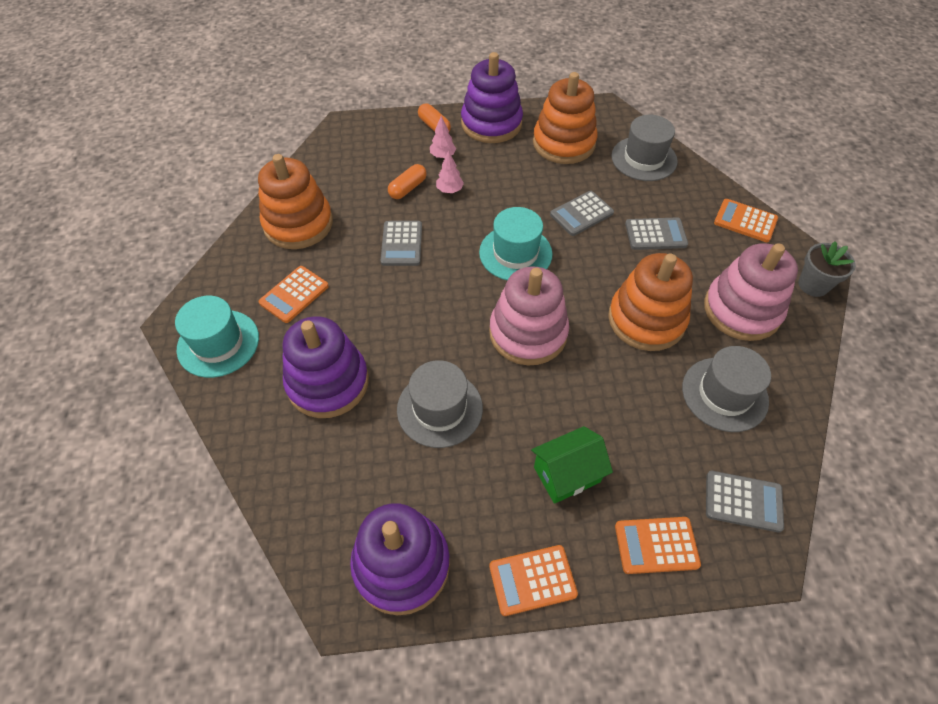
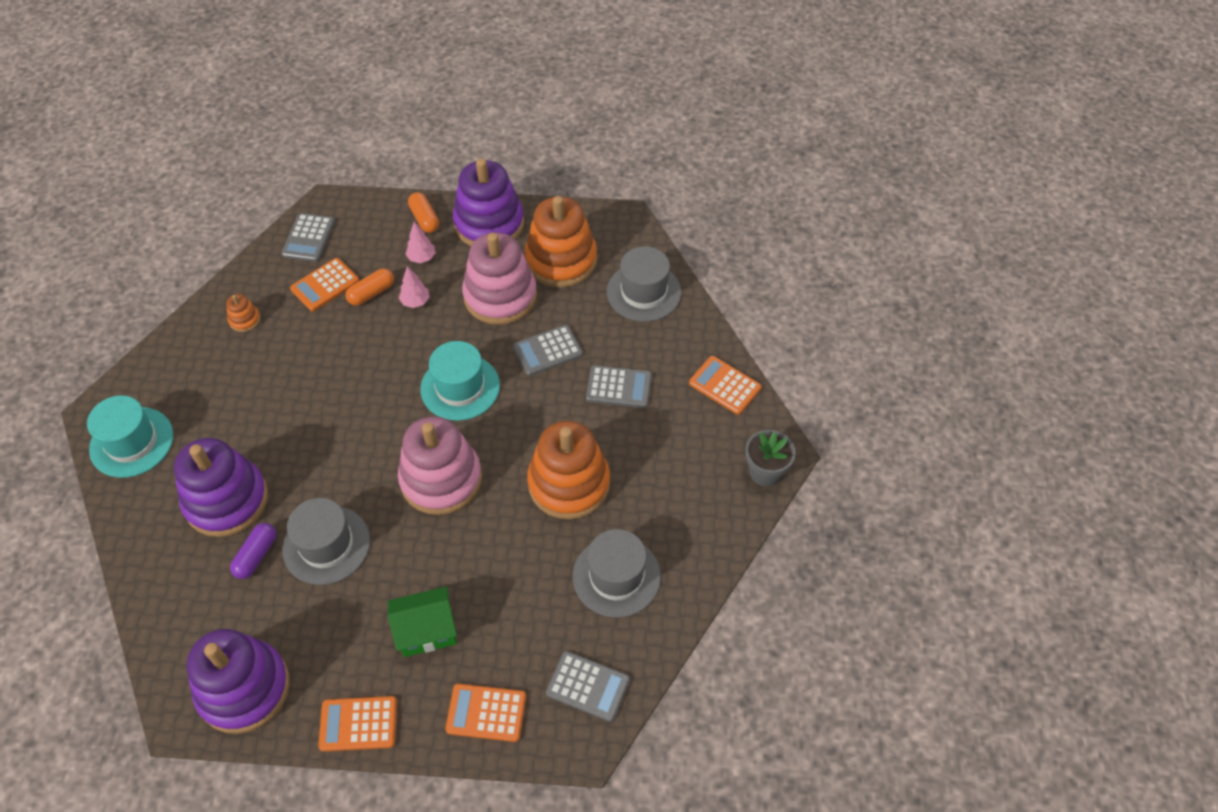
camera: 10 degrees right, 0 degrees up
(294, 294) = (219, 400): orange calculator -> orange calculator (325, 285)
(298, 224) = (244, 320): orange stacking toy -> orange stacking toy, size x0.42
(373, 429) = (256, 555): none -> purple capsule
(401, 244) = (344, 358): grey calculator -> grey calculator (308, 238)
(742, 310) = (674, 488): pink stacking toy -> pink stacking toy (500, 296)

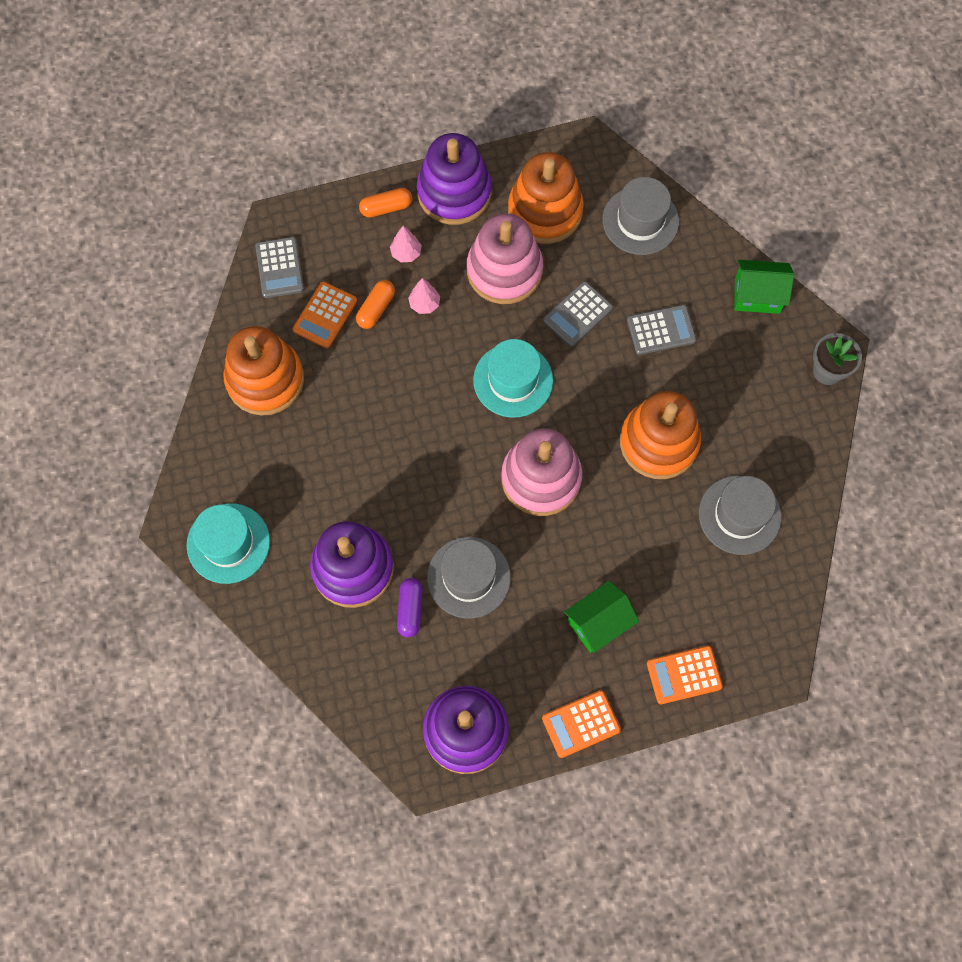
camera: 20 degrees left, 15 degrees up
(244, 320) = (265, 379): orange stacking toy -> orange stacking toy, size x2.39
(424, 219) = (386, 208): orange capsule -> orange capsule turned 60 degrees counterclockwise
(587, 686) = (758, 621): grey calculator -> none
(725, 385) = (757, 295): orange calculator -> green house

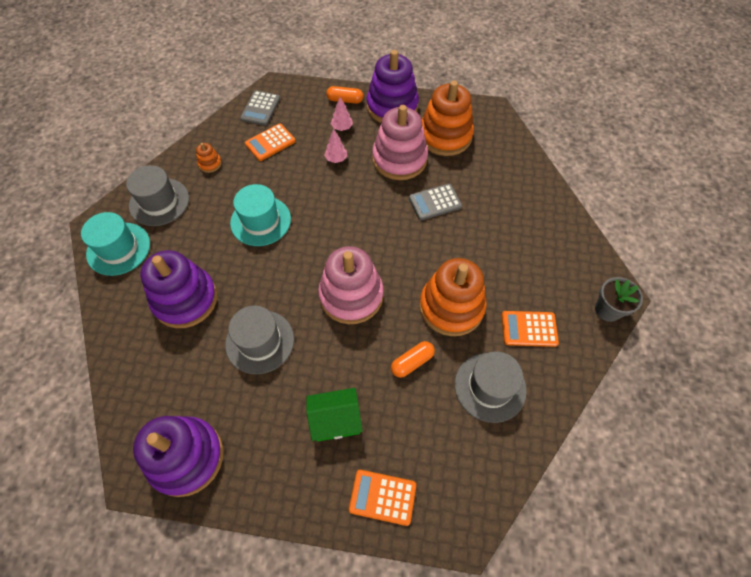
camera: 25 degrees right, 10 degrees down
(265, 379) = (210, 164): orange stacking toy -> orange stacking toy, size x0.42
(376, 308) = (304, 150): orange capsule -> orange capsule (412, 362)
(410, 610) = (205, 346): purple capsule -> none
(513, 380) = (368, 225): turquoise hat -> turquoise hat (260, 221)
(581, 724) = (277, 497): orange calculator -> orange calculator (529, 329)
(640, 220) = (507, 163): grey hat -> grey hat (159, 202)
(661, 330) = (489, 234): grey calculator -> none
(757, 295) = (572, 238): green house -> none

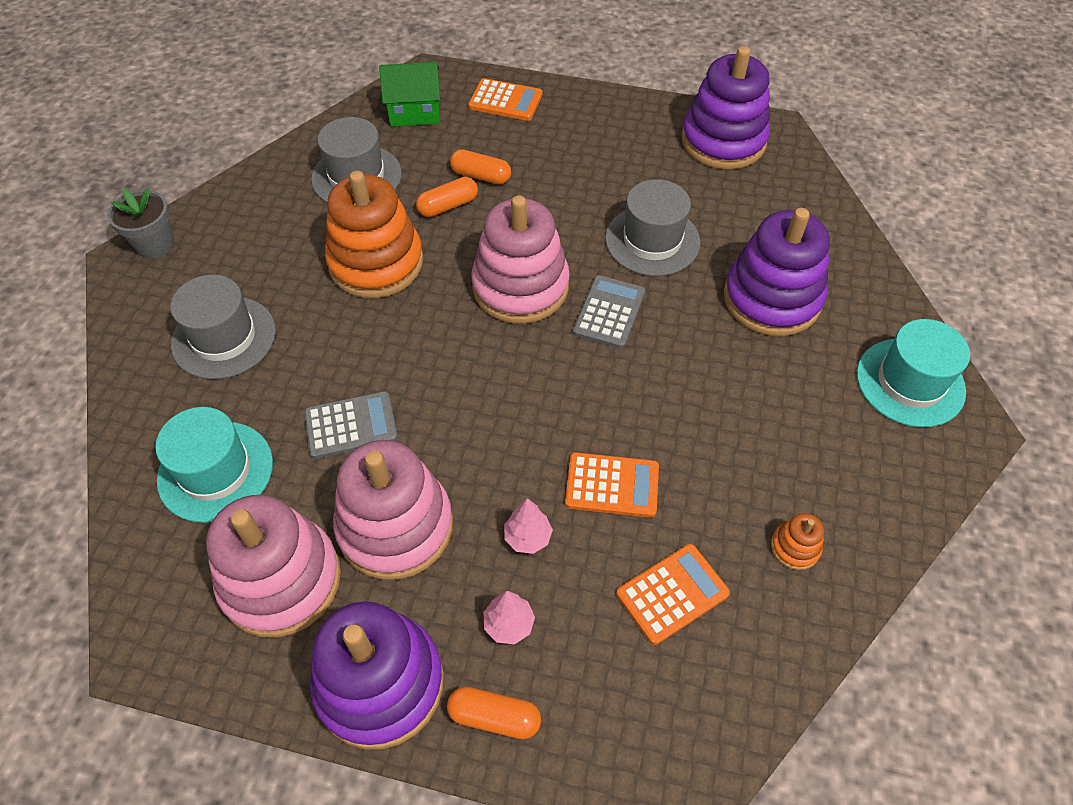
camera: 175 degrees left, 5 degrees down
(159, 202) = (871, 466): grey hat -> grey hat (224, 337)
(260, 108) = (708, 706): grey calculator -> grey calculator (609, 312)
(260, 221) = (672, 414): turquoise hat -> turquoise hat (215, 471)
(336, 420) = (551, 159): green house -> green house (415, 112)
(391, 396) = (481, 176): none -> orange capsule
(445, 136) = (281, 580): orange stacking toy -> pink stacking toy
(529, 329) = (278, 230): orange calculator -> orange calculator (612, 485)

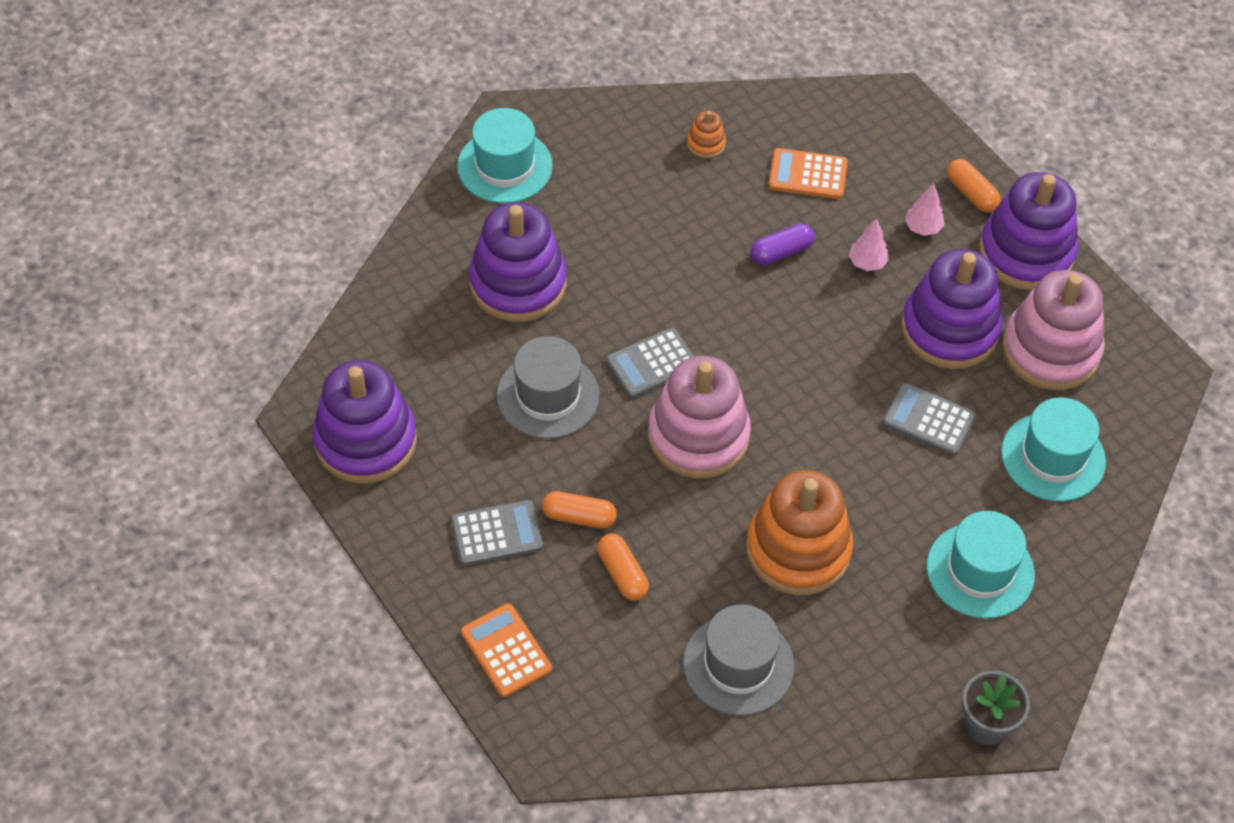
camera: 140 degrees left, 0 degrees up
(224, 337) = (980, 570): grey hat -> turquoise hat
(395, 526) = (949, 329): pink stacking toy -> purple stacking toy
(415, 112) = (610, 708): green house -> none
(448, 206) = (683, 562): orange capsule -> orange capsule (579, 517)
(582, 147) = (497, 533): none -> grey calculator
(612, 485) = (781, 252): orange calculator -> purple capsule

